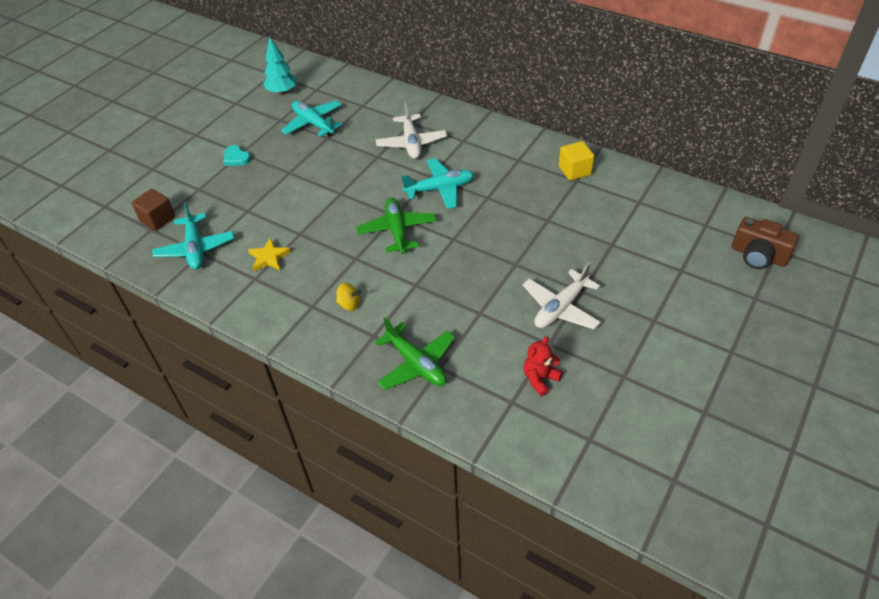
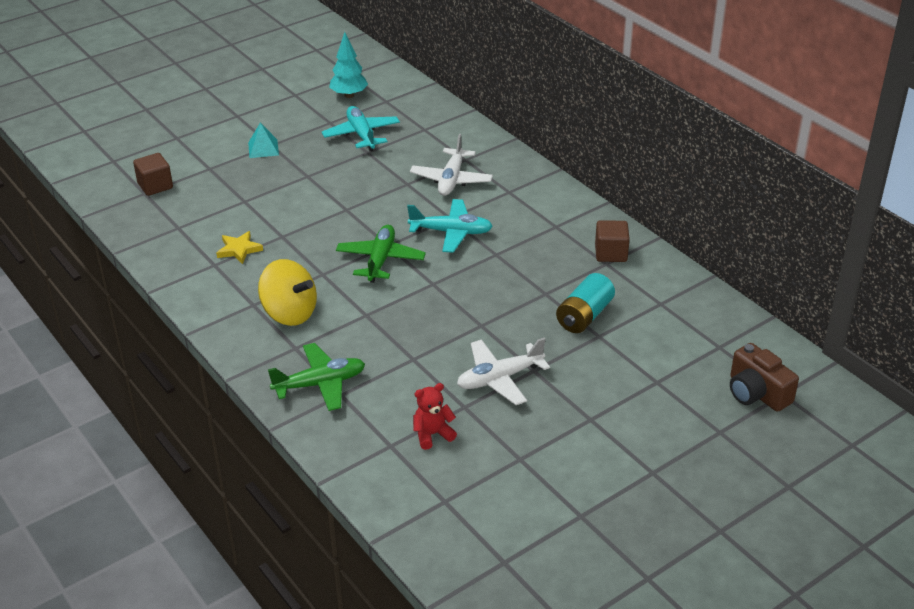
camera: 20 degrees right, 10 degrees down
(195, 248) = (175, 222): turquoise plane -> none
(236, 158) = (263, 148): turquoise heart -> turquoise pyramid
(349, 304) = (289, 313): yellow spinning top -> yellow spinning top, size x2.10
(416, 363) = (320, 384): green plane -> green plane turned 90 degrees counterclockwise
(574, 170) = (611, 253): yellow cube -> brown cube
(590, 230) = (584, 316): none -> turquoise battery

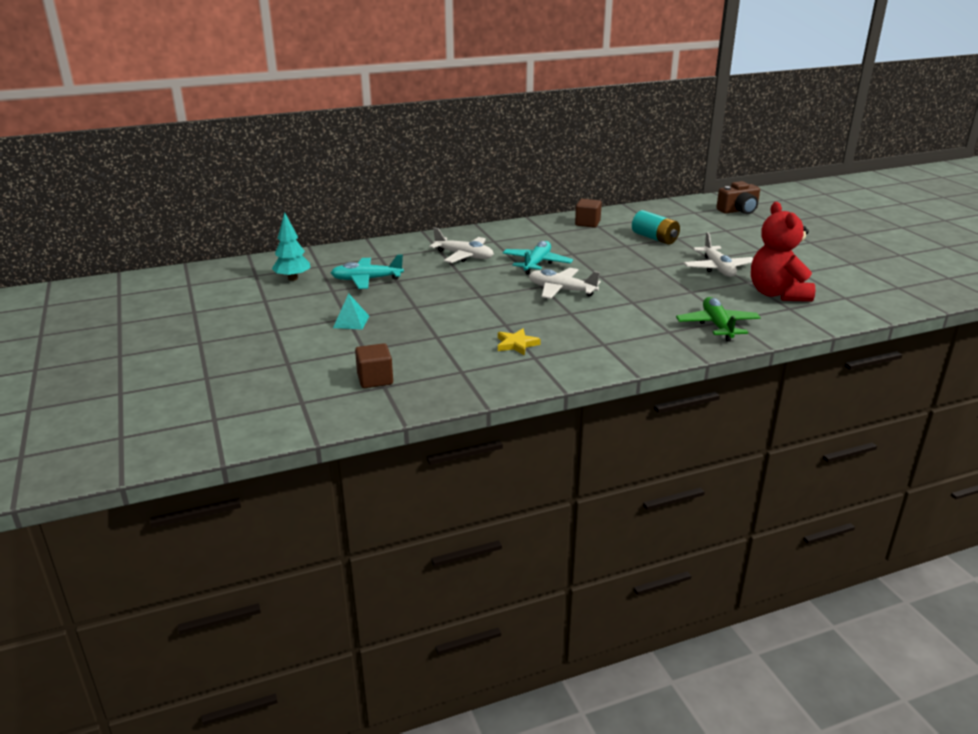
camera: 75 degrees left, 10 degrees down
(289, 313) = (621, 330): yellow spinning top -> none
(380, 260) = (561, 290): green plane -> white plane
(432, 434) = (777, 294): red teddy bear -> red teddy bear, size x2.03

